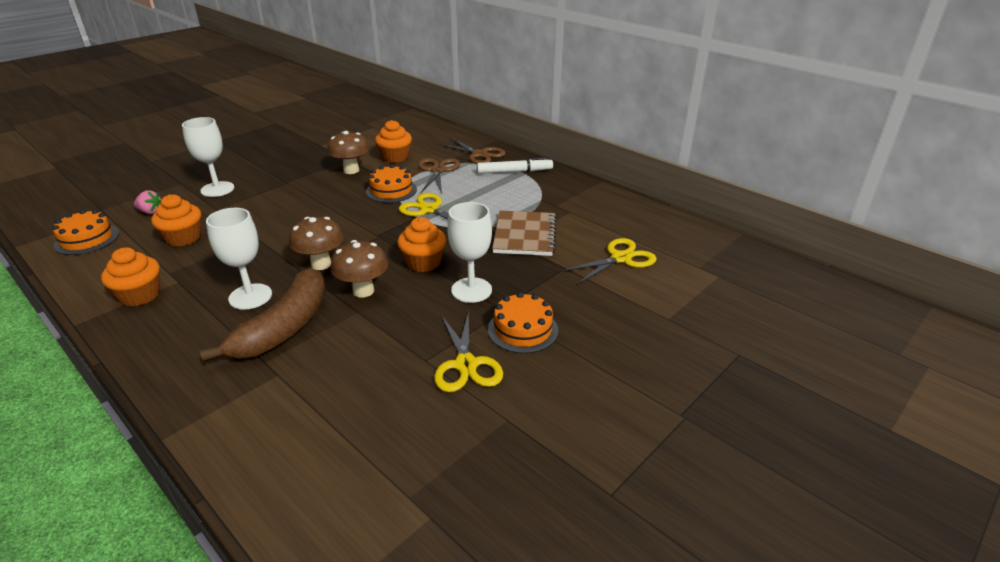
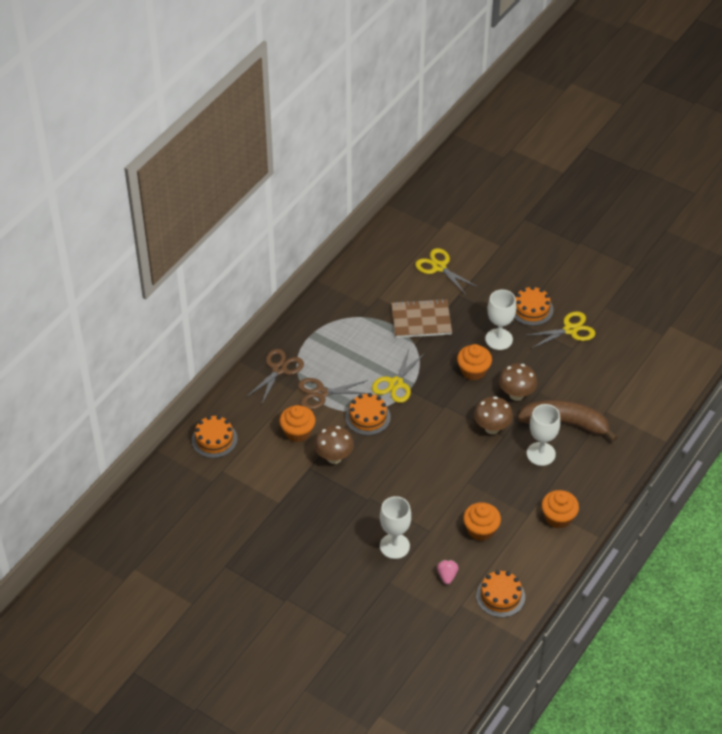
camera: 100 degrees left, 15 degrees up
(410, 126) = (214, 439): none -> orange cake
(514, 171) = (312, 339): white marker -> none

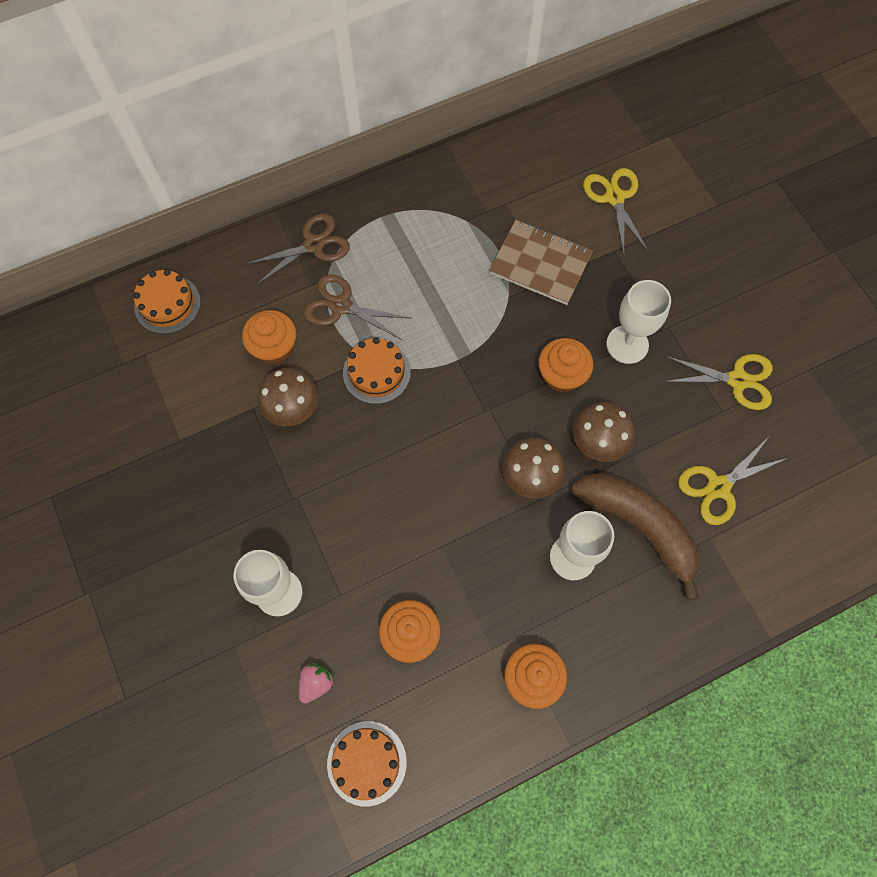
camera: 30 degrees right, 20 degrees up
(395, 384) = (445, 341): yellow scissors -> yellow scissors (718, 487)
(531, 309) = (702, 321): orange cake -> none

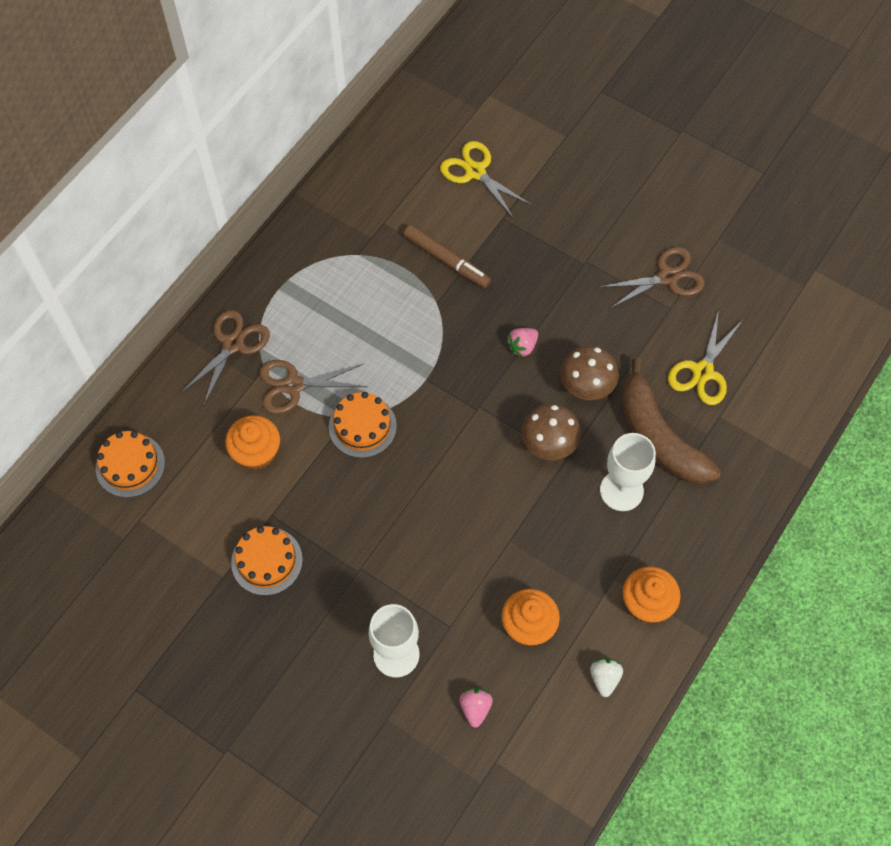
camera: 30 degrees left, 5 degrees down
(293, 410) = (309, 497): brown mushroom -> none
(366, 763) = (557, 745): orange cake -> orange cake (267, 561)
(449, 726) = (604, 678): none -> white strawberry
(540, 264) = (446, 260): brown notebook -> brown marker
(561, 375) = (522, 346): orange cupcake -> pink strawberry
(627, 344) = (561, 293): white goblet -> none
(638, 526) = (659, 437): brown banana -> brown banana turned 135 degrees counterclockwise
(737, 380) = (667, 277): yellow scissors -> brown scissors

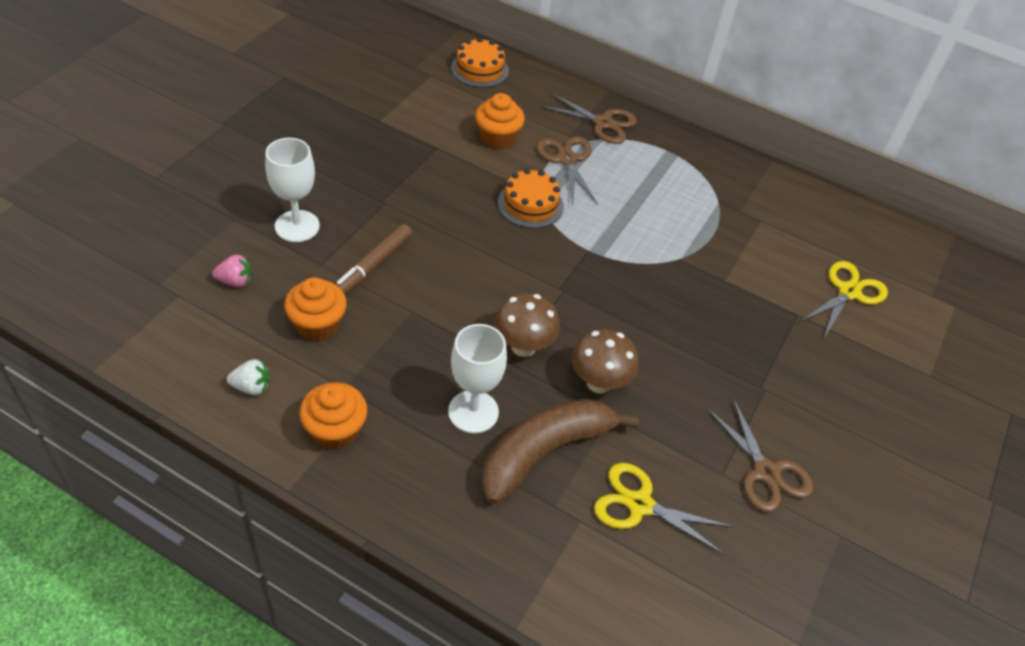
camera: 80 degrees right, 15 degrees down
(267, 561) = (393, 145): orange cake -> none
(446, 260) = (730, 267): brown marker -> brown marker (371, 267)
(522, 346) = (640, 327): pink strawberry -> none

